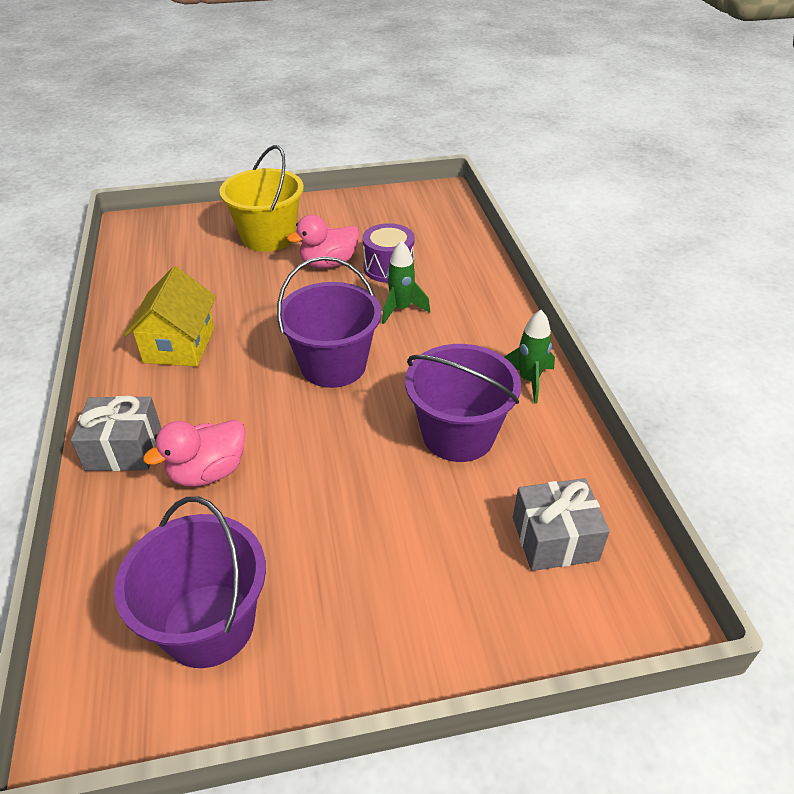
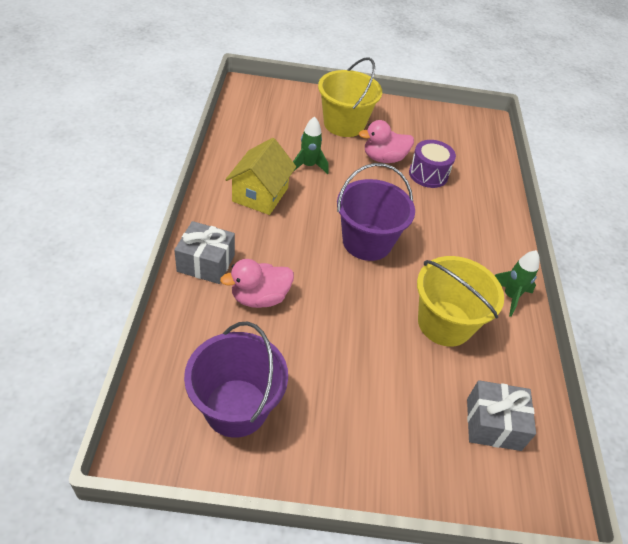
camera: 10 degrees right, 5 degrees up
(401, 309) = (428, 211): green rocket -> green rocket (308, 166)
(458, 434) = (444, 323): purple bucket -> yellow bucket

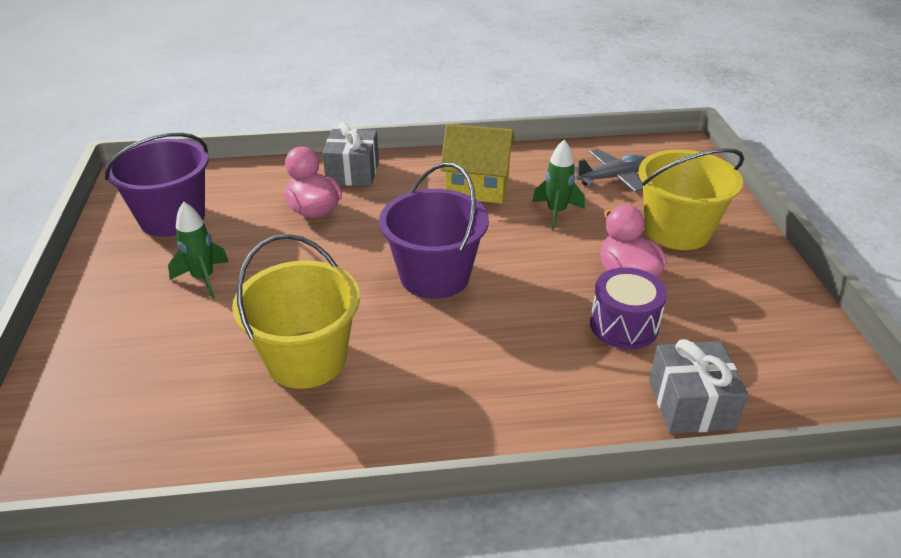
camera: 85 degrees right, 10 degrees down
(274, 128) = (612, 177): none -> grey plane
(493, 424) = (141, 414): grey gift -> grey gift (690, 404)
(510, 296) = (378, 434): green rocket -> green rocket (203, 279)

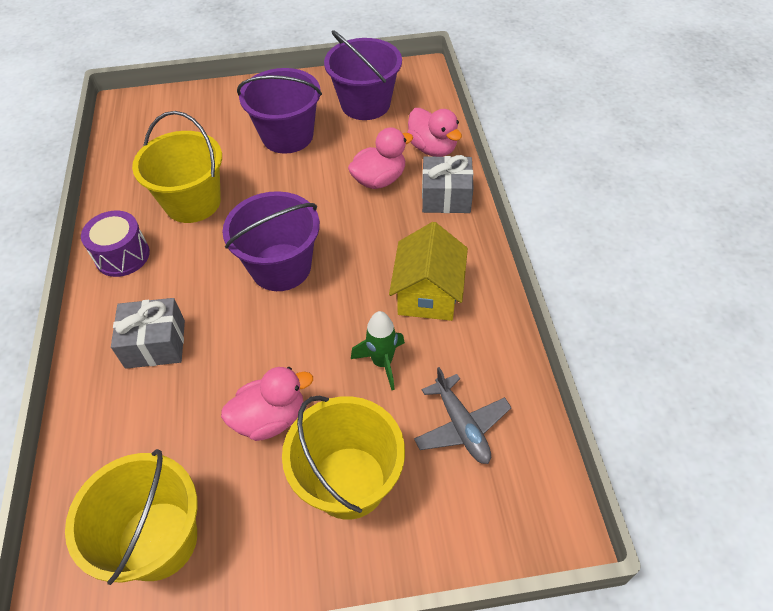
camera: 90 degrees right, 15 degrees up
(203, 279) = (287, 136): green rocket -> purple bucket
(276, 176) = (432, 148): none -> pink duck
(624, 325) = (198, 407): purple drum -> purple drum (122, 256)
(690, 404) = (93, 447): grey gift -> grey gift (155, 344)
(771, 339) = (158, 540): none -> yellow bucket

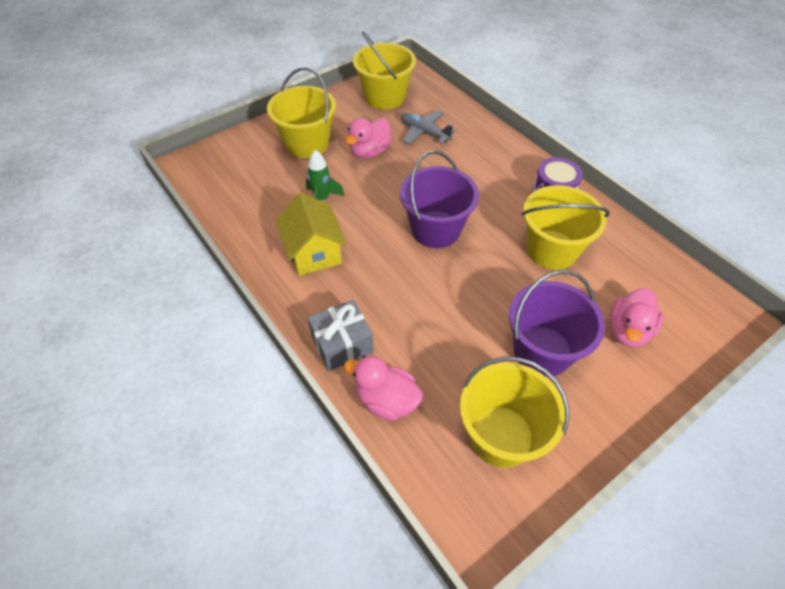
camera: 150 degrees right, 0 degrees up
(155, 344) = (470, 159): grey gift -> none
(365, 104) = (501, 436): purple bucket -> yellow bucket
(379, 180) = (415, 337): pink duck -> pink duck (628, 331)
(461, 426) = (255, 186): grey plane -> grey plane (424, 132)

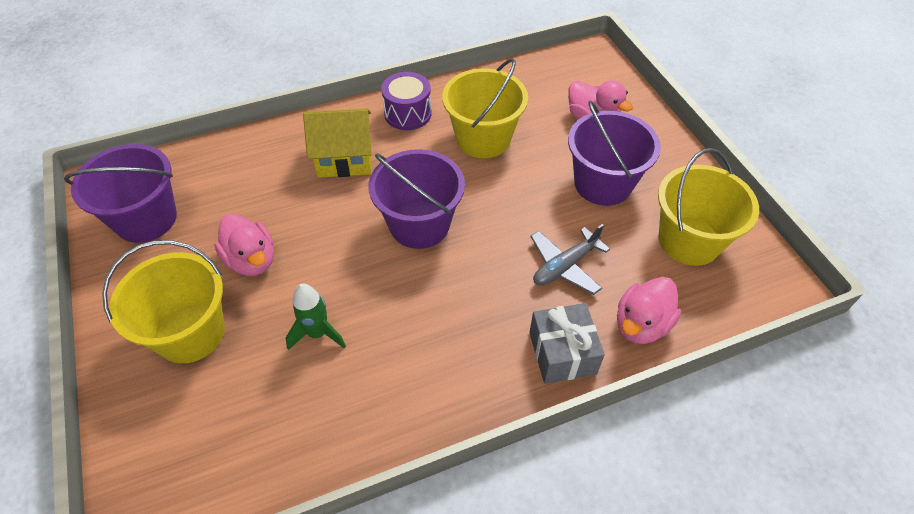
camera: 75 degrees left, 0 degrees up
(314, 252) = (411, 359): yellow house -> yellow house (344, 158)
(384, 97) = (146, 219): yellow bucket -> purple bucket
(424, 132) = (247, 194): grey plane -> grey plane (565, 266)

